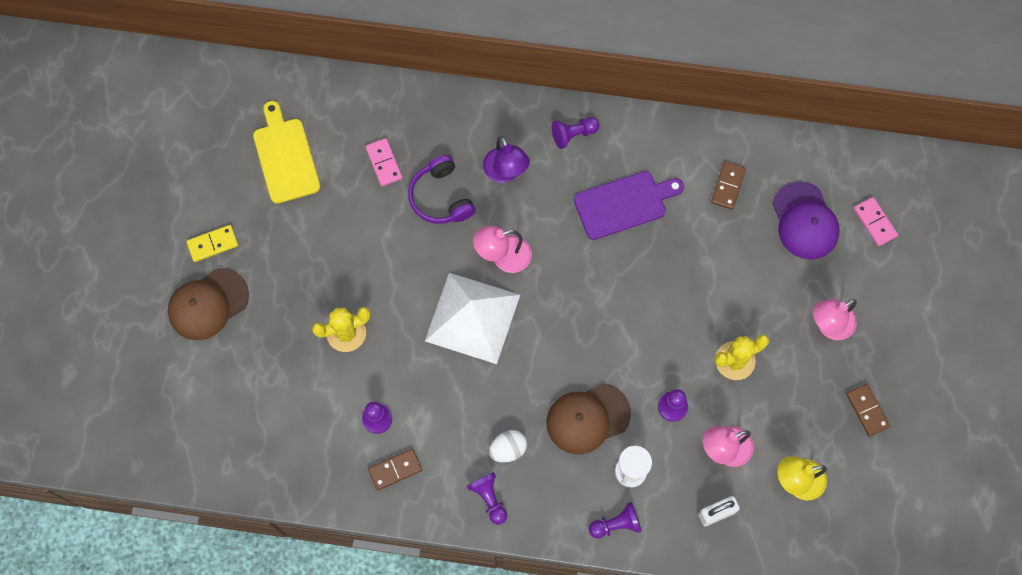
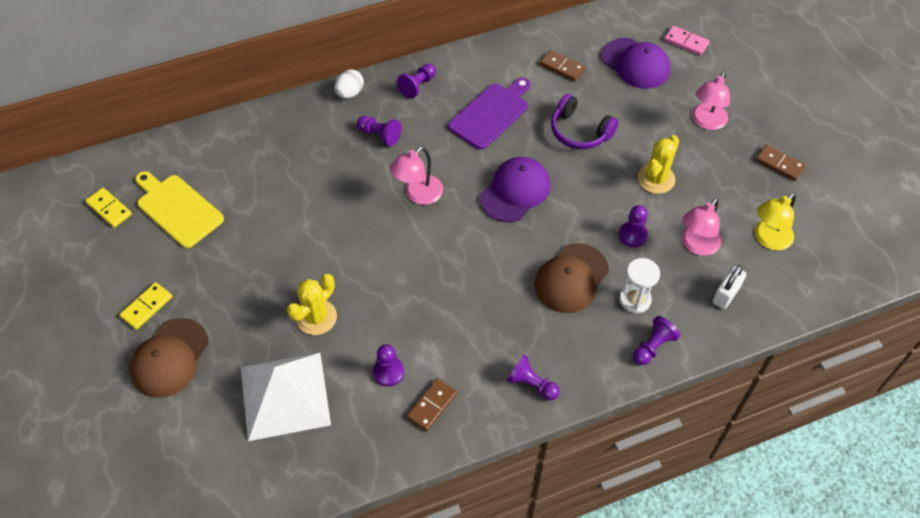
camera: 30 degrees left, 15 degrees down
(228, 125) = (109, 209): none -> yellow domino
(384, 163) = (270, 174): pink domino -> none
(441, 197) = (336, 177): purple headphones -> purple headphones (579, 131)
(472, 318) = (422, 251): white pyramid -> white pyramid (285, 395)
(505, 172) = (380, 135): purple lamp -> purple pawn
(508, 449) = (521, 336): white egg -> white egg (350, 93)
(594, 301) = (515, 191): none -> purple cap
(728, 186) = (562, 67): brown domino -> brown domino turned 45 degrees counterclockwise

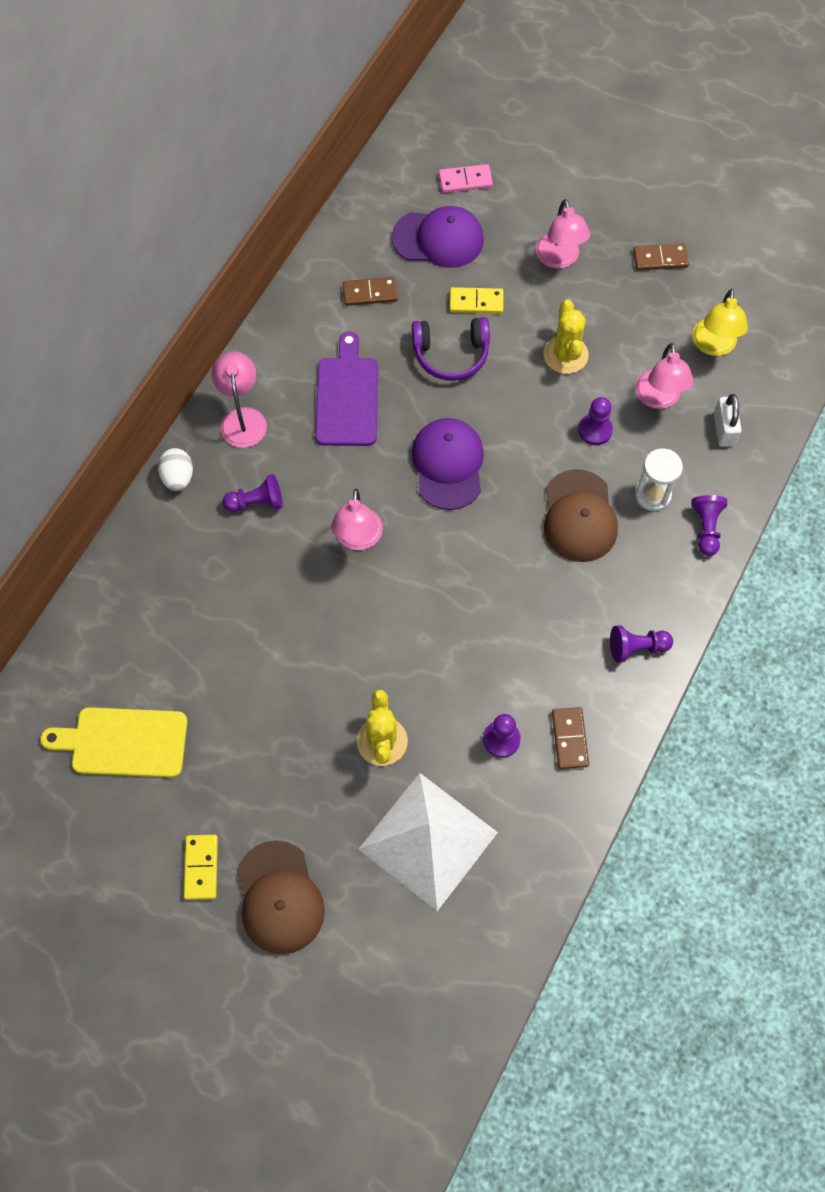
camera: 40 degrees left, 10 degrees up
(109, 209) = (48, 800): yellow domino -> yellow domino (476, 302)
(417, 86) = (242, 418): purple pawn -> pink lamp

